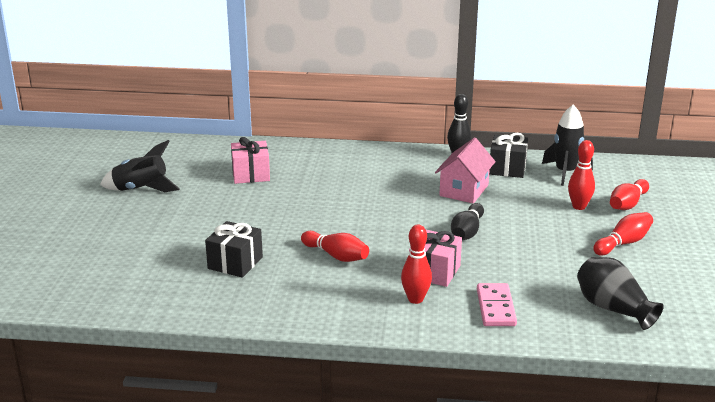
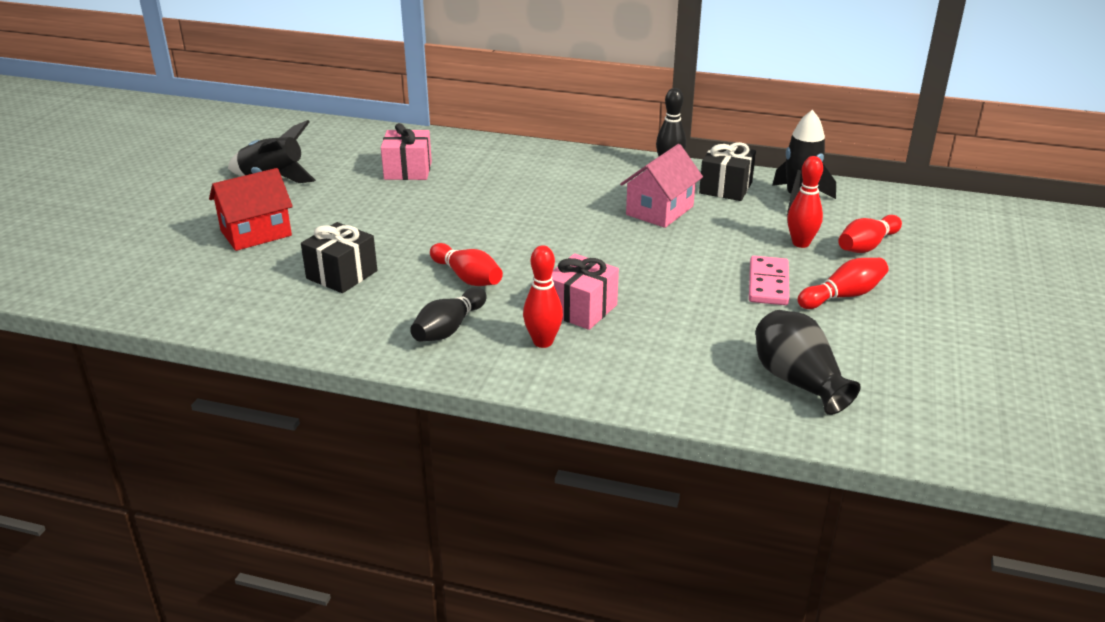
camera: 10 degrees right, 5 degrees up
(148, 236) = (256, 233): none -> red house
(467, 232) = (643, 263): black bowling pin -> black bowling pin (449, 328)
(496, 307) = (642, 363): pink domino -> pink domino (768, 284)

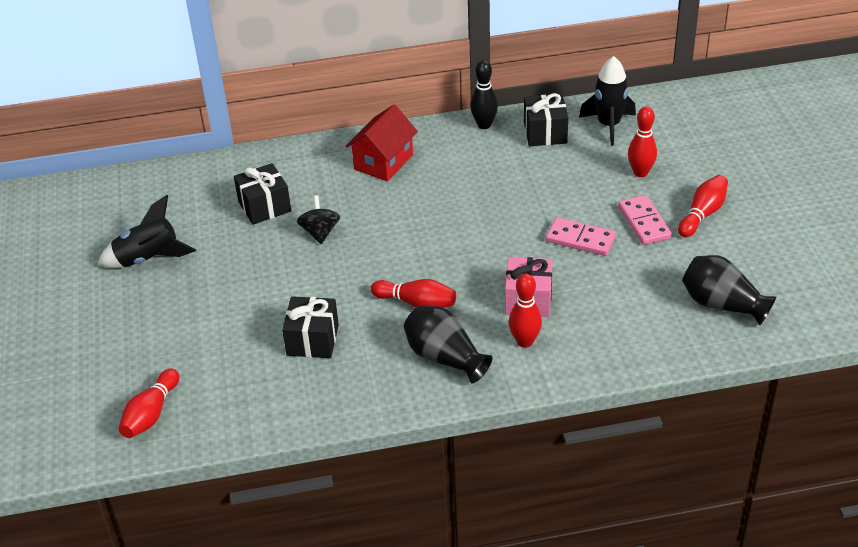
camera: 25 degrees left, 10 degrees up
(256, 233) = (195, 326): red house -> red house (383, 162)
(408, 170) = (264, 206): pink gift -> black gift
(435, 201) = (320, 232): none -> black spinning top
(449, 328) = (444, 357): black bowling pin -> black vase
(660, 210) = (512, 176): pink house -> none
(684, 277) = (580, 239): none -> pink domino
(867, 246) = (688, 157): red bowling pin -> red bowling pin (151, 413)

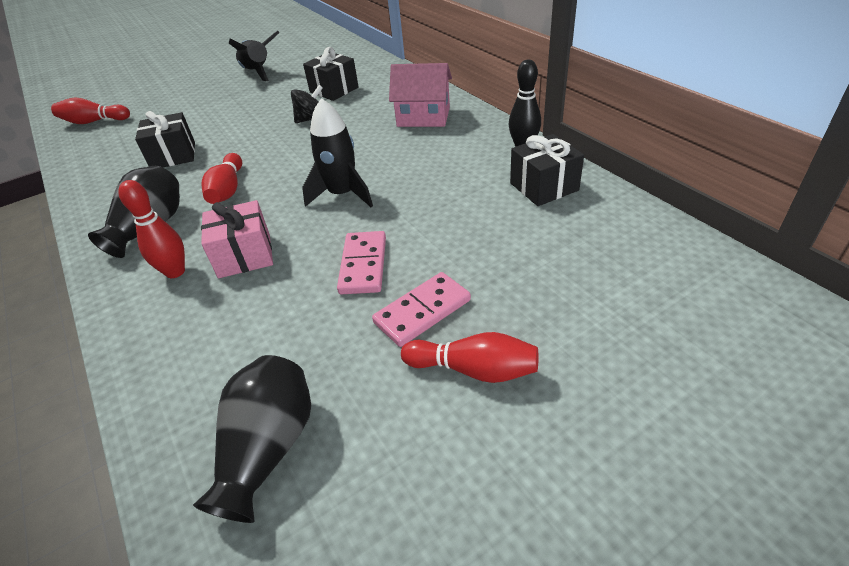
camera: 70 degrees right, 0 degrees up
(383, 162) = (423, 117): red house -> pink house
(608, 125) = (602, 227): black rocket -> black rocket (342, 194)
(640, 172) = (526, 280): red bowling pin -> none

